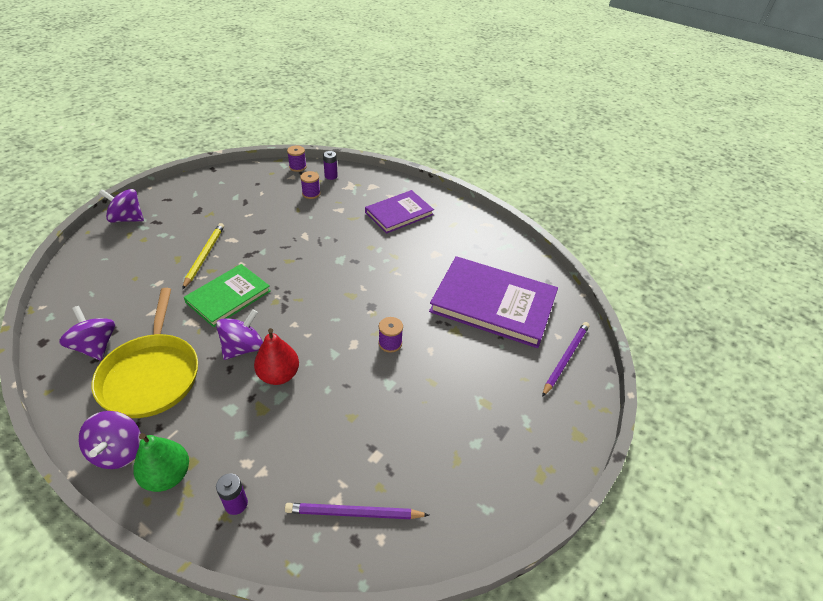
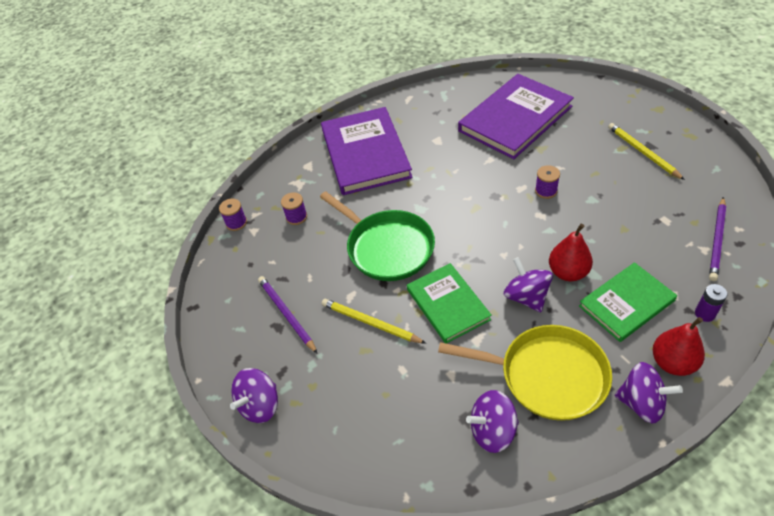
camera: 60 degrees left, 5 degrees up
(167, 476) = (672, 363): green pear -> red pear
(243, 428) = (626, 303): none -> green book
(288, 249) = (387, 247): none -> green pan
(331, 176) = (271, 196): purple battery -> none
(399, 213) = (365, 153): purple book -> purple book, size x1.64
(485, 424) = (642, 152): none -> yellow pencil
(565, 358) = (585, 95): purple pencil -> purple pencil (286, 314)

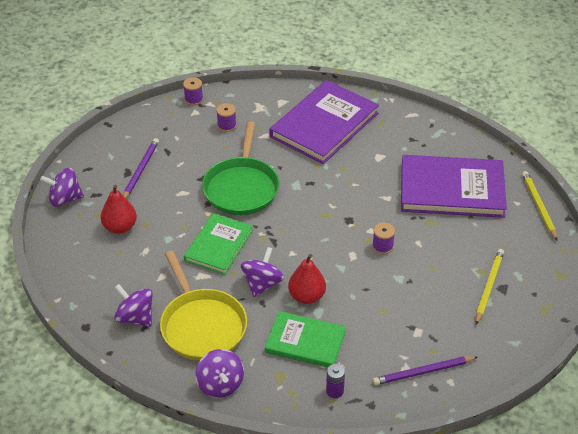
camera: 45 degrees right, 5 degrees down
(370, 323) = (169, 215): yellow pencil -> yellow pencil (538, 206)
(672, 363) = (270, 389): red pear -> red pear (120, 227)

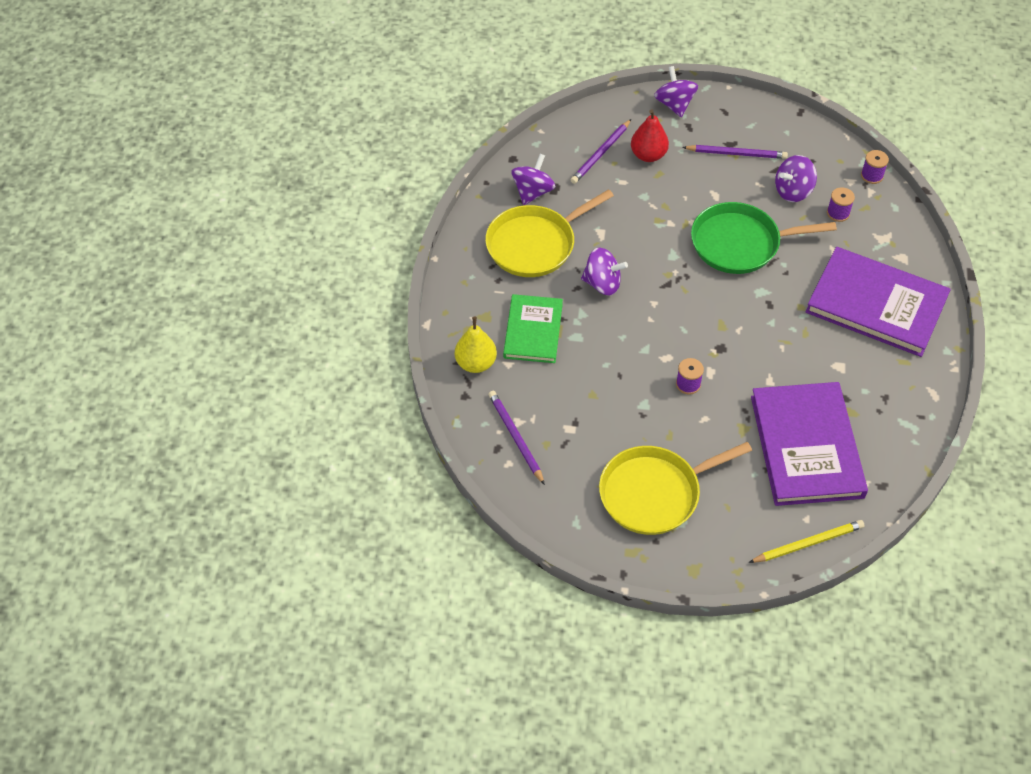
camera: 80 degrees right, 10 degrees up
(105, 260) = (601, 154): none -> purple pencil
(218, 245) = (646, 238): green book -> none
(220, 384) = (465, 271): purple spinning top -> purple spinning top (793, 191)
(306, 296) = (595, 324): red pear -> none
(334, 391) = (476, 363): purple battery -> yellow pear
(488, 287) = (654, 493): yellow pencil -> yellow pan

